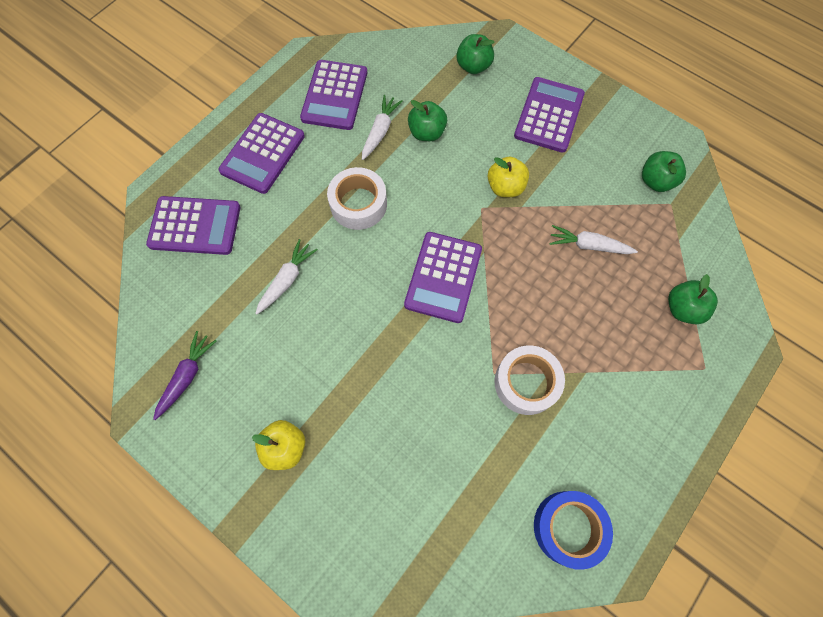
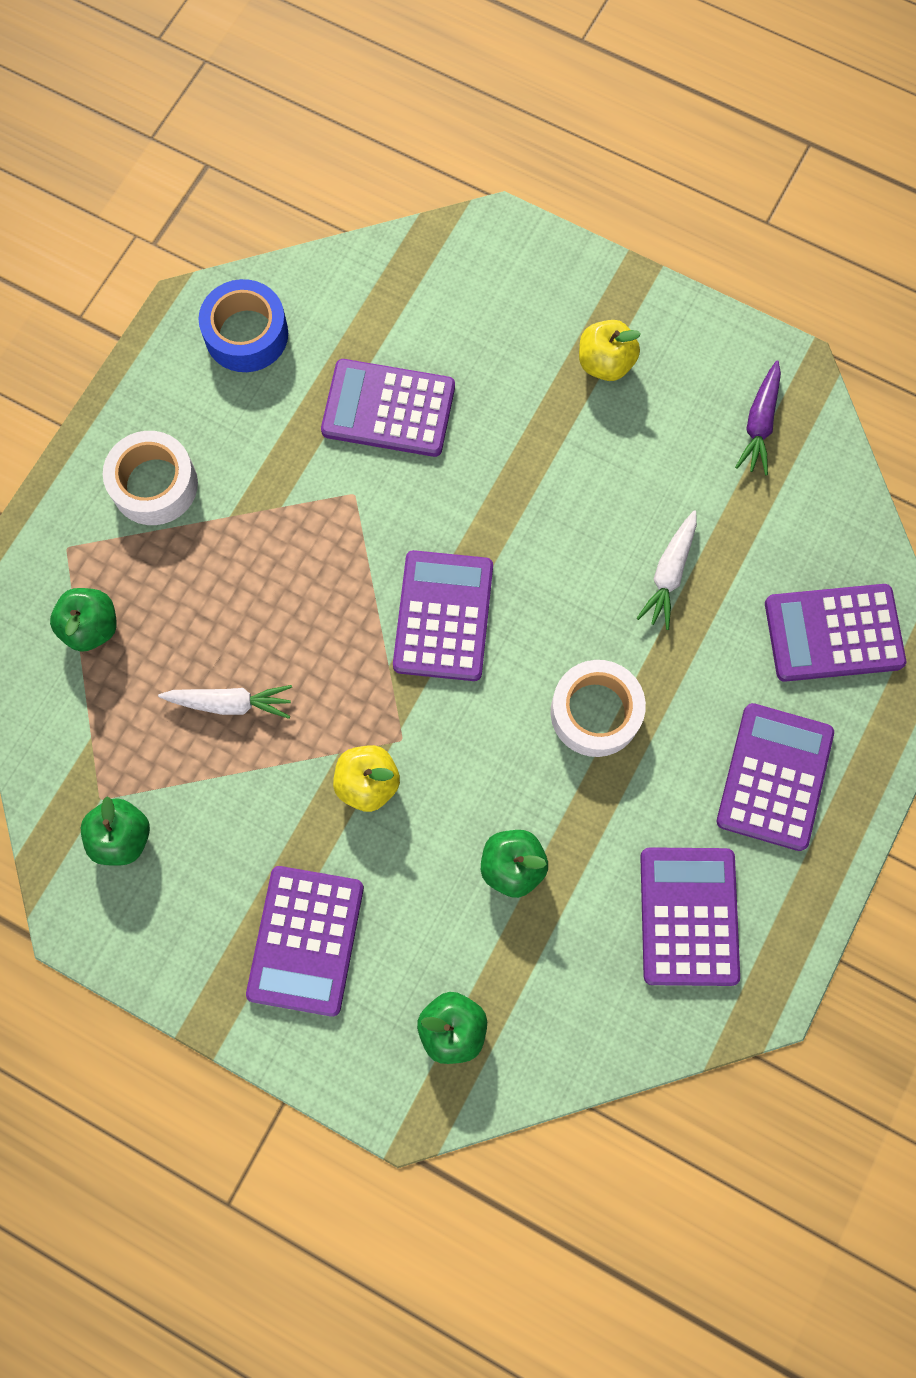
camera: 170 degrees right, 5 degrees up
(380, 131) = (592, 855): white carrot -> none
(460, 438) = (388, 409): none -> purple calculator
(526, 382) = (309, 489): white tape -> white tape (154, 485)

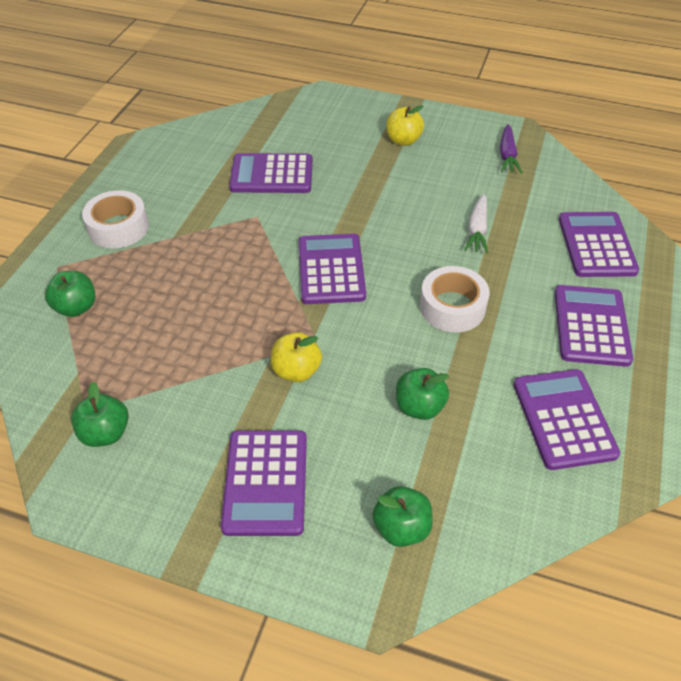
camera: 10 degrees left, 25 degrees down
(230, 703) = (185, 337): white carrot -> none
(246, 334) = (174, 152): blue tape -> none
(833, 633) = (596, 245): purple calculator -> purple calculator turned 105 degrees clockwise

